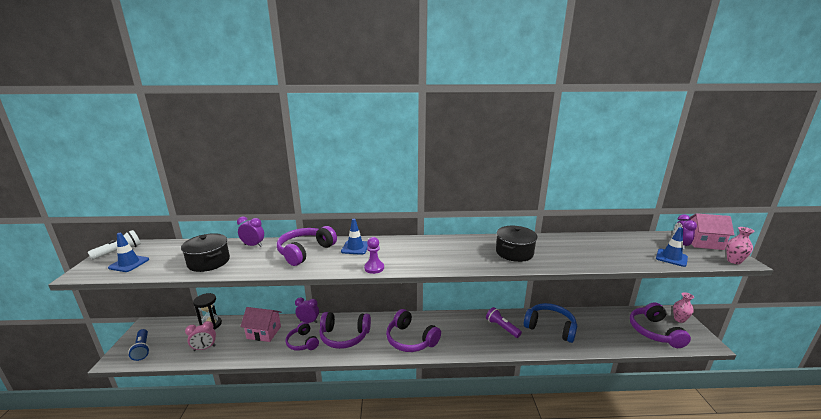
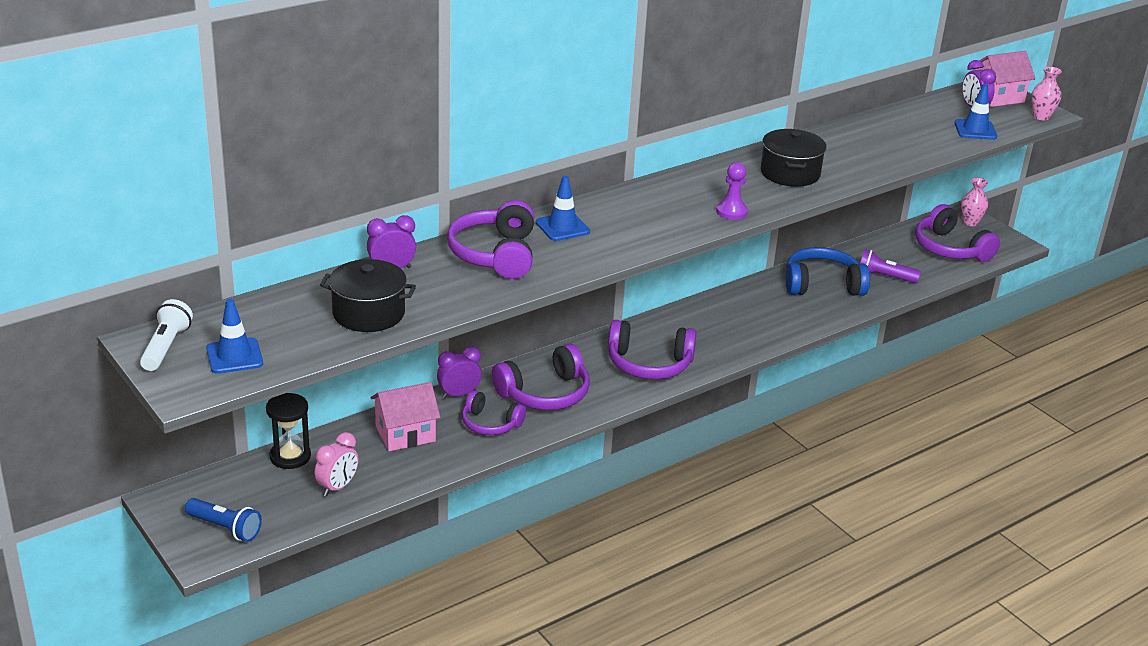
camera: 35 degrees left, 10 degrees up
(374, 268) = (634, 248): purple pawn -> purple pawn (731, 212)
(502, 327) = (759, 305): purple flashlight -> purple flashlight (884, 277)

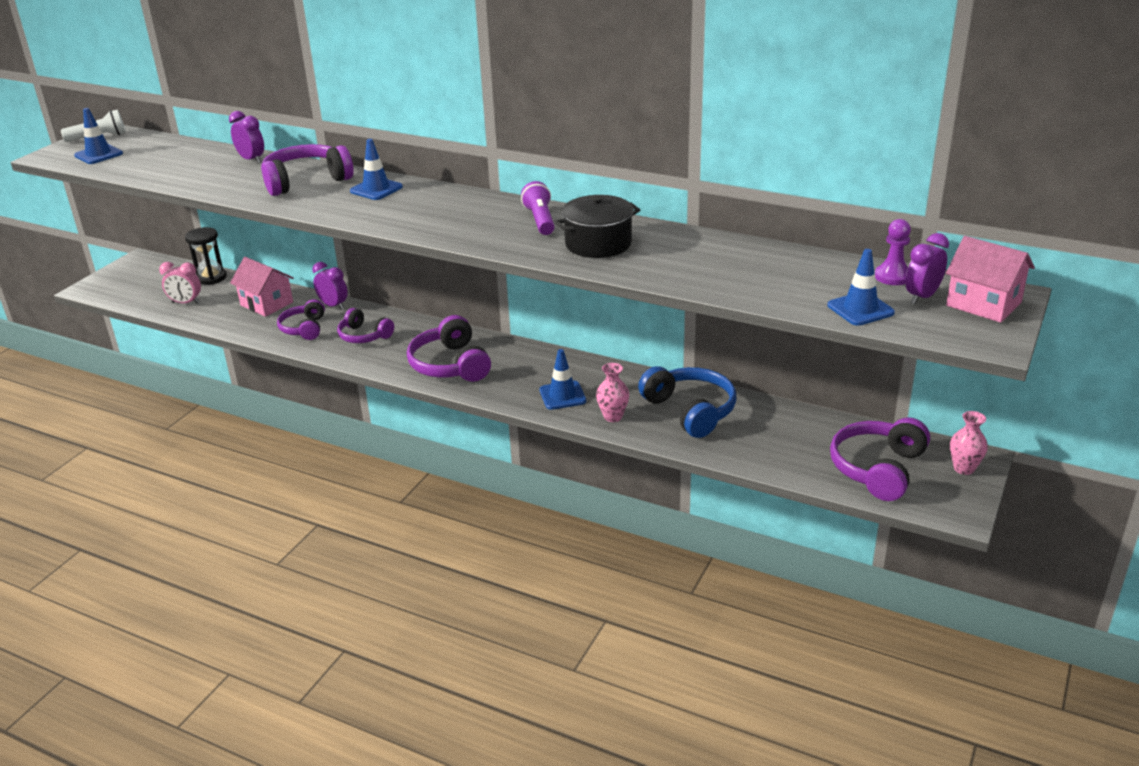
camera: 65 degrees right, 0 degrees up
(225, 528) = (119, 285): blue flashlight -> none
(368, 313) = (182, 170): black pot -> none
(545, 393) = (364, 336): purple headphones -> purple headphones, size x0.64
(731, 212) = (482, 238): purple pawn -> purple pawn (892, 276)
(752, 328) = (562, 395): none -> blue traffic cone
(884, 277) = (754, 442): purple flashlight -> purple flashlight (540, 220)
(1041, 116) = (975, 340): pink vase -> pink vase (613, 417)

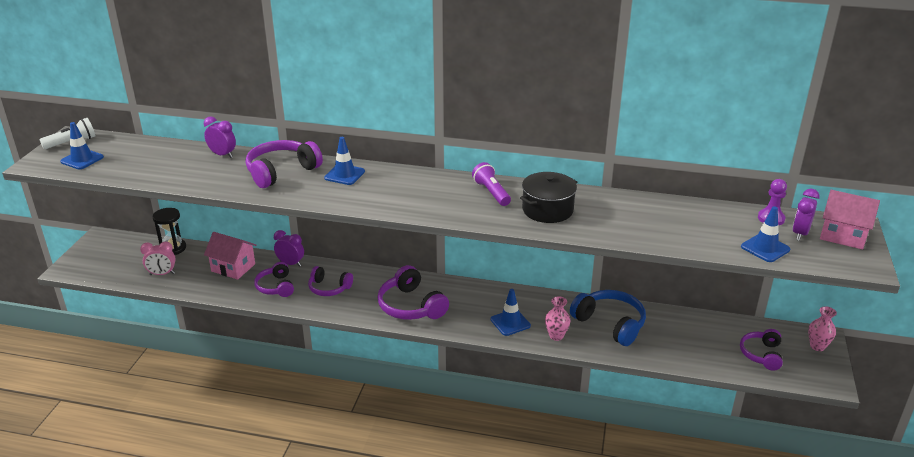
camera: 15 degrees left, 0 degrees up
(878, 469) = (761, 354): purple headphones -> purple headphones, size x0.64

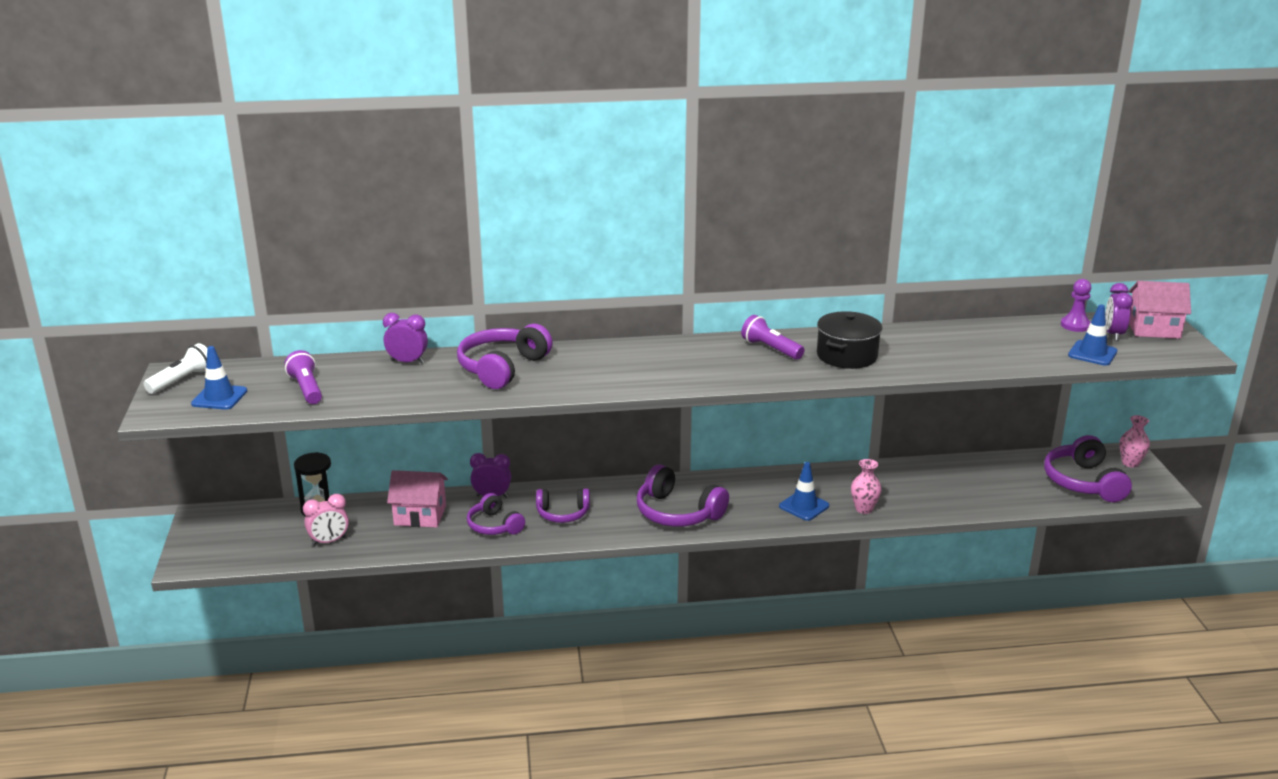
camera: 20 degrees left, 5 degrees down
(140, 163) = (306, 389): none -> purple flashlight
(344, 175) = (583, 359): blue traffic cone -> none
(610, 324) = (912, 485): blue headphones -> none
(761, 354) = (1083, 482): purple headphones -> purple headphones, size x1.57

